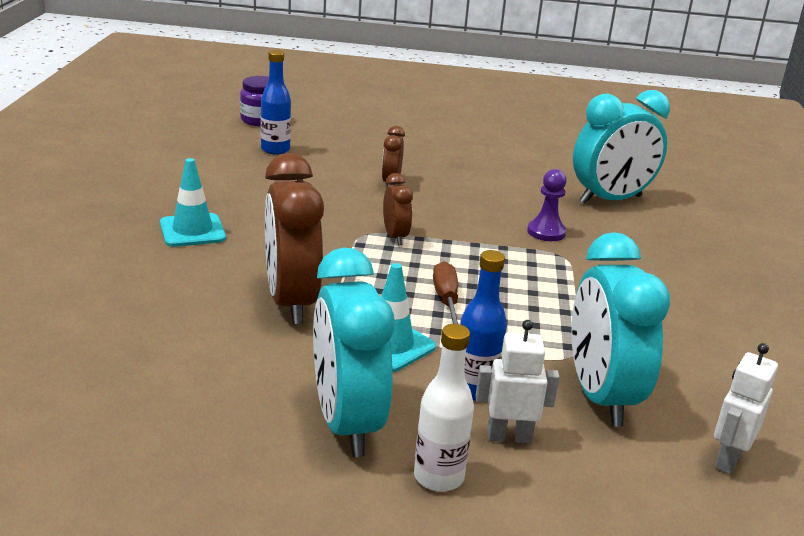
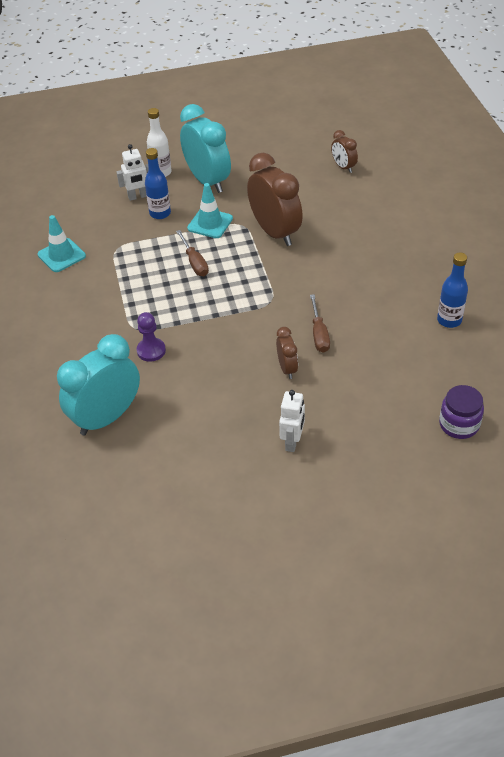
camera: 165 degrees right, 20 degrees up
(192, 231) = (373, 264): turquoise traffic cone -> turquoise traffic cone (61, 255)
(275, 150) = (405, 379): blue bottle -> blue bottle (449, 320)
(331, 195) = (319, 334): none -> brown screwdriver
(395, 236) = (250, 306): brown clock -> brown clock (343, 167)
(600, 397) = (100, 228): turquoise clock -> none
(728, 459) = (41, 216): white robot -> white robot (292, 442)

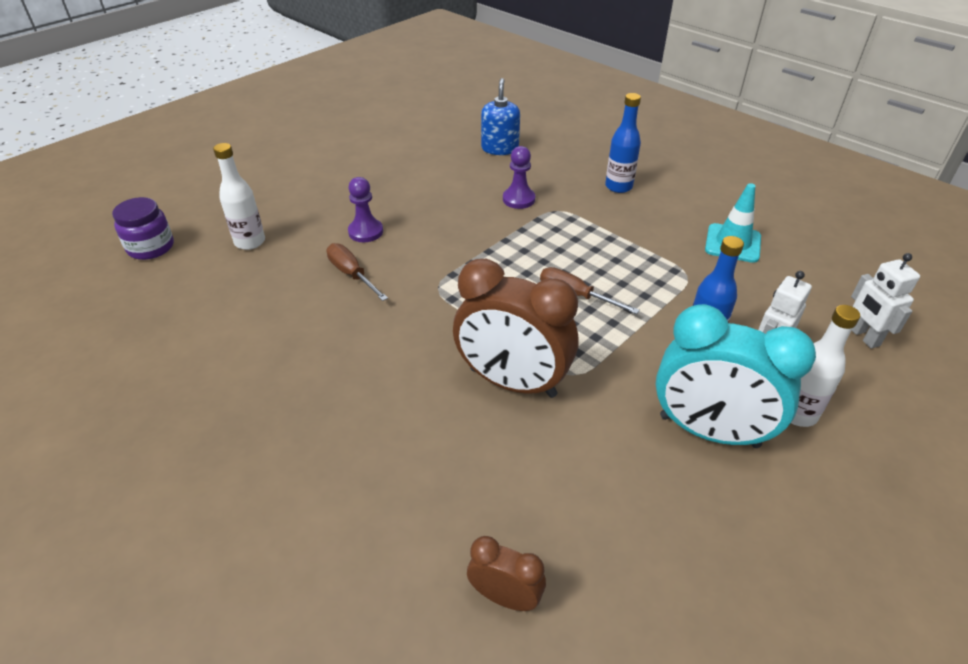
camera: 145 degrees right, 5 degrees down
(107, 417) = (500, 148): turquoise clock -> blue soap dispenser
(210, 223) = (617, 356): turquoise traffic cone -> none
(287, 368) = (365, 232): brown clock -> purple pawn
(292, 442) = (320, 184): white robot -> white robot (863, 336)
(379, 396) = (250, 242): none -> white bottle
(449, 320) = (183, 352): blue bottle -> blue bottle (618, 186)

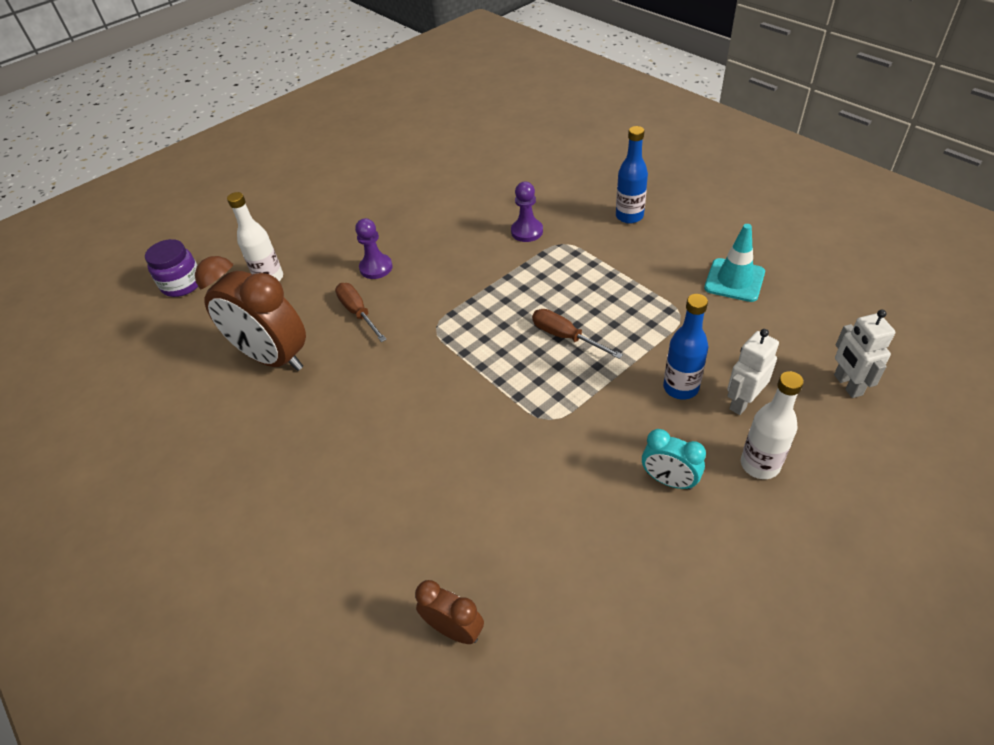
camera: 10 degrees right, 5 degrees up
(500, 148) = (517, 174): blue soap dispenser -> none
(512, 382) = (491, 426): brown clock -> brown clock (273, 358)
(708, 431) = (669, 480): turquoise clock -> turquoise clock, size x0.49

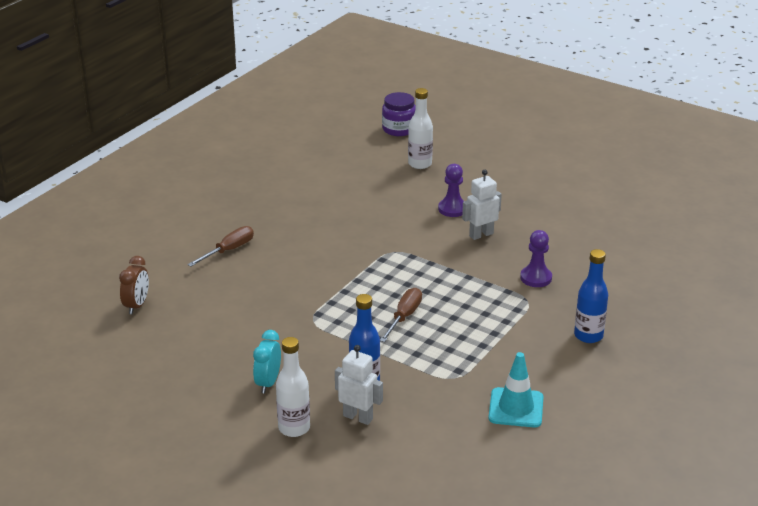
camera: 70 degrees right, 15 degrees down
(273, 358) = (336, 187): brown clock -> none
(358, 313) = (396, 212): brown screwdriver -> brown screwdriver (228, 250)
(847, 385) = (396, 479): white robot -> white robot (481, 235)

